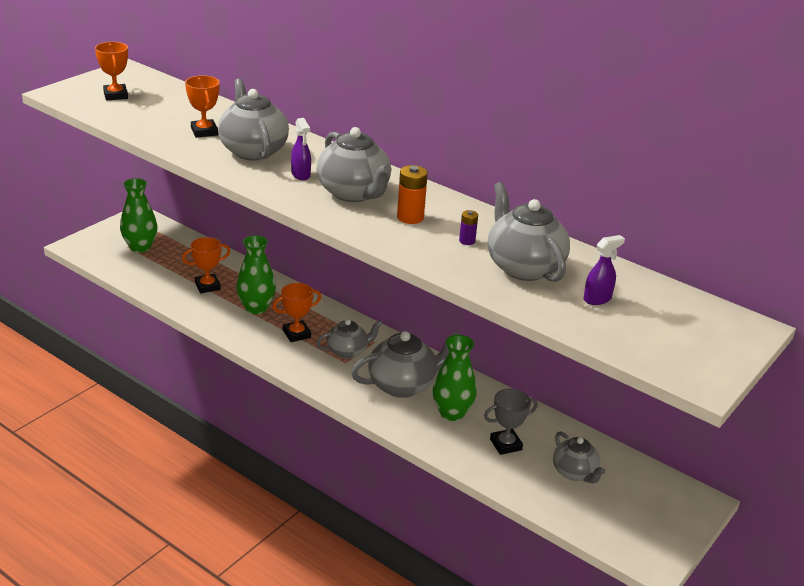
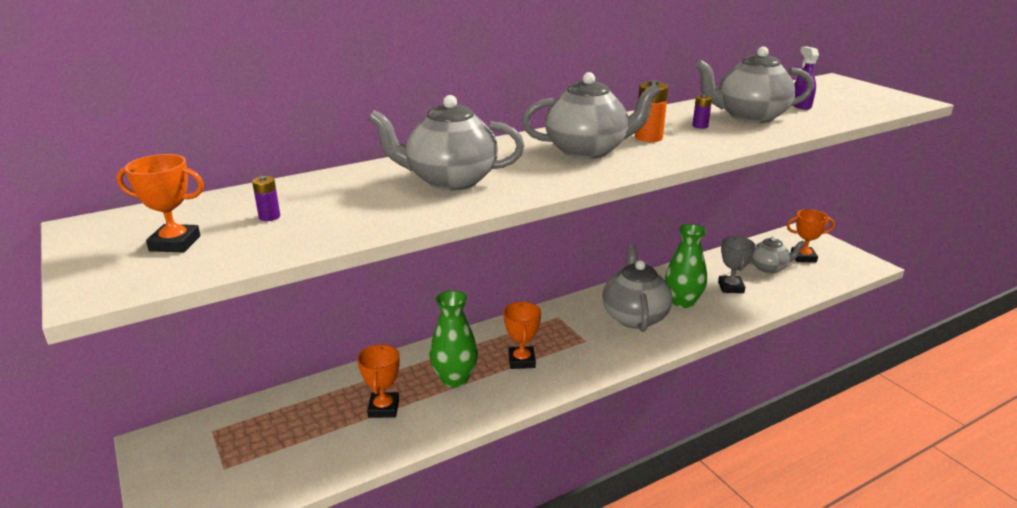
camera: 65 degrees left, 5 degrees down
(140, 247) = (238, 454): green vase -> none
(162, 109) = (269, 217): none -> purple battery
(204, 132) = (370, 199): orange trophy -> orange trophy (803, 257)
(301, 175) = (530, 166): purple spray bottle -> none
(348, 351) = (568, 335): grey teapot -> none

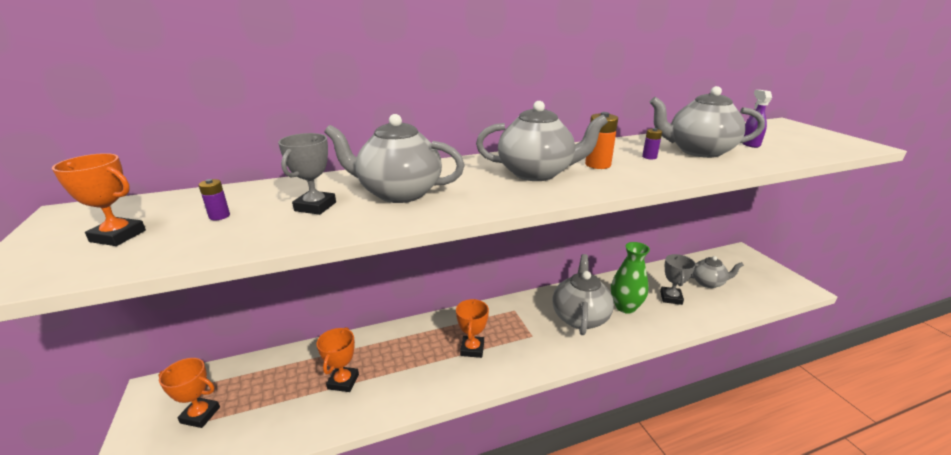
camera: 10 degrees right, 0 degrees up
(368, 200) = (315, 206): none -> grey trophy
(454, 379) = (411, 360): green vase -> none
(803, 257) = (741, 275): orange trophy -> orange trophy (200, 415)

